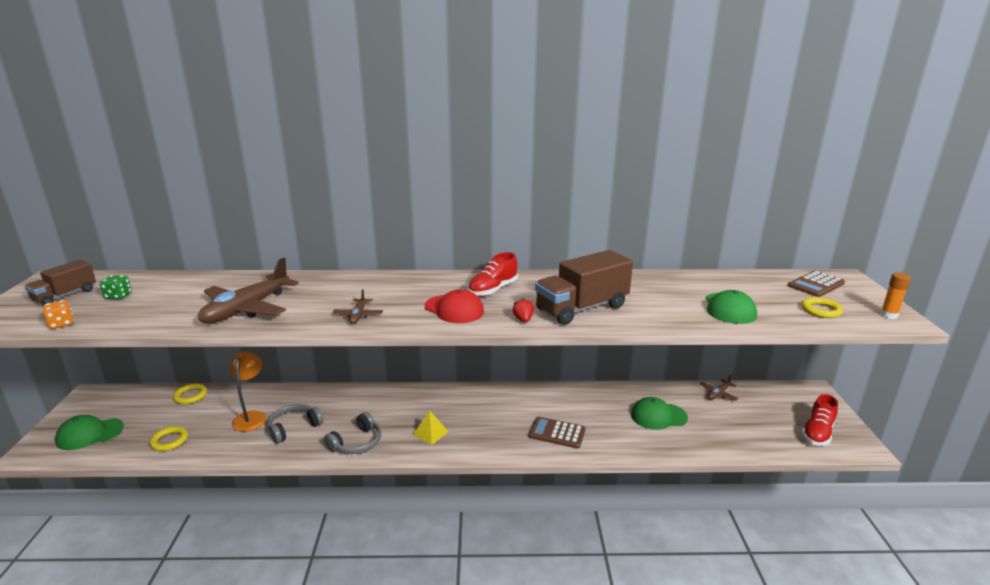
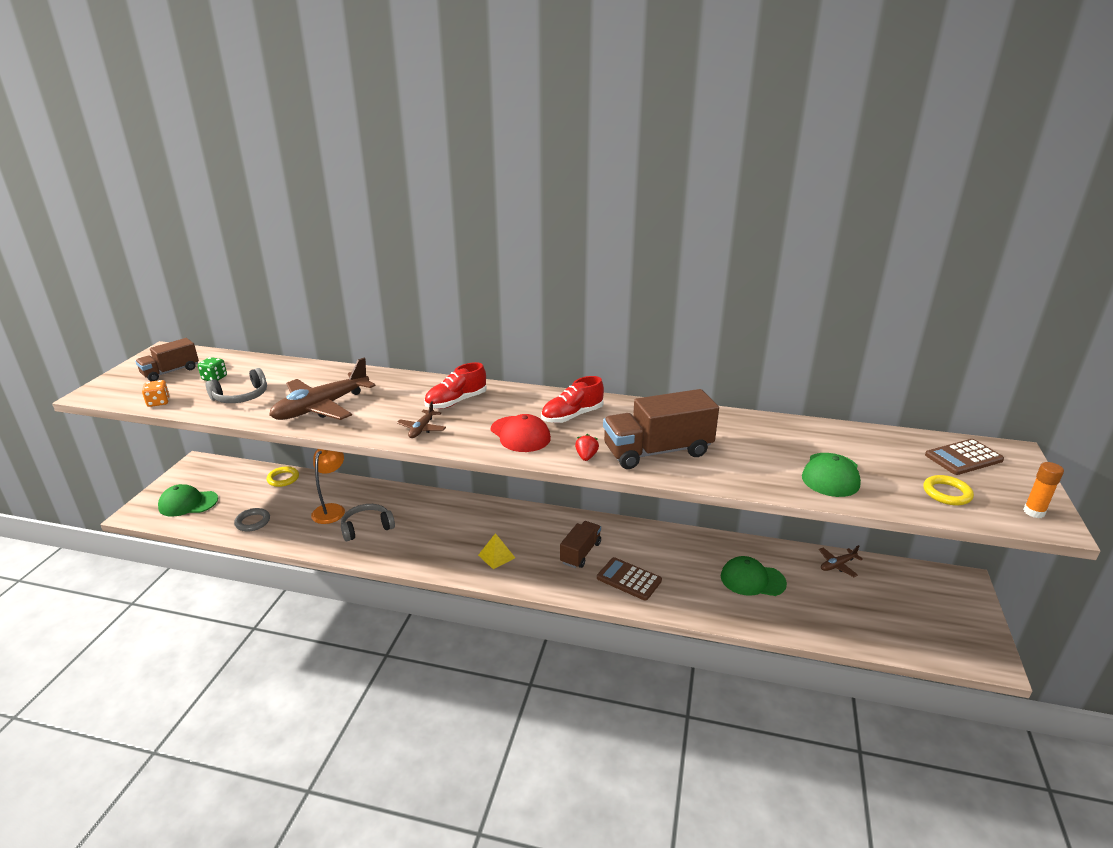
camera: 15 degrees right, 5 degrees up
(169, 441) = (253, 522): yellow ring -> grey ring
(357, 443) = (421, 554): grey headphones -> grey headphones (241, 396)
(506, 418) = (580, 553): none -> brown truck
(817, 433) = (940, 634): red shoe -> red shoe (456, 402)

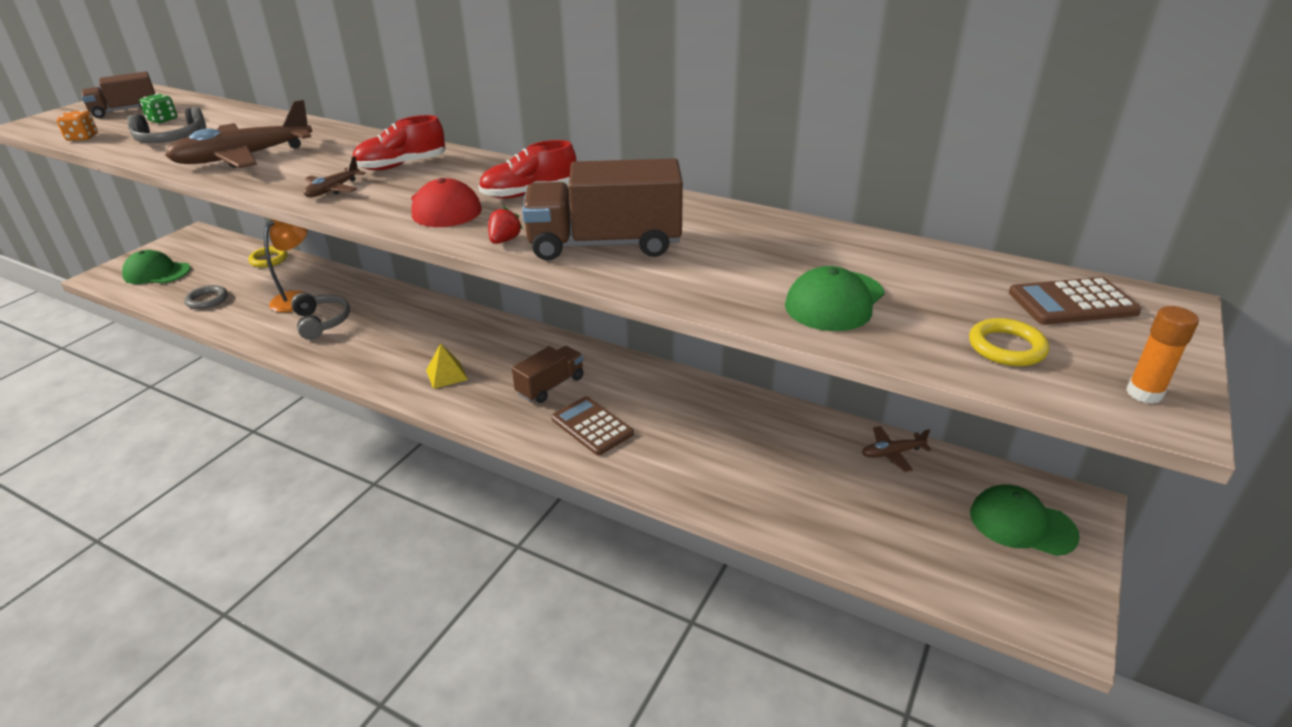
camera: 15 degrees right, 5 degrees up
(367, 527) = (322, 322): grey headphones -> grey headphones turned 75 degrees clockwise
(752, 580) = (757, 453): green cap -> green cap (1022, 524)

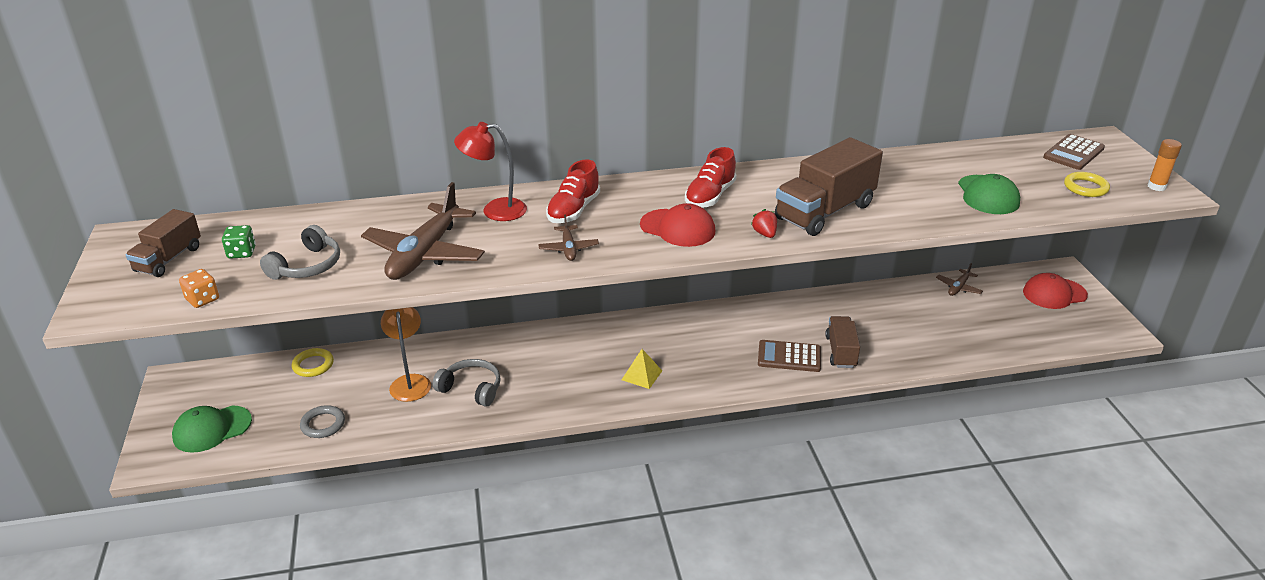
camera: 40 degrees left, 0 degrees up
(352, 146) = (495, 210): none -> red lamp
(550, 386) = (723, 346): brown truck -> brown truck (841, 352)
(1022, 524) = (1054, 293): green cap -> red cap

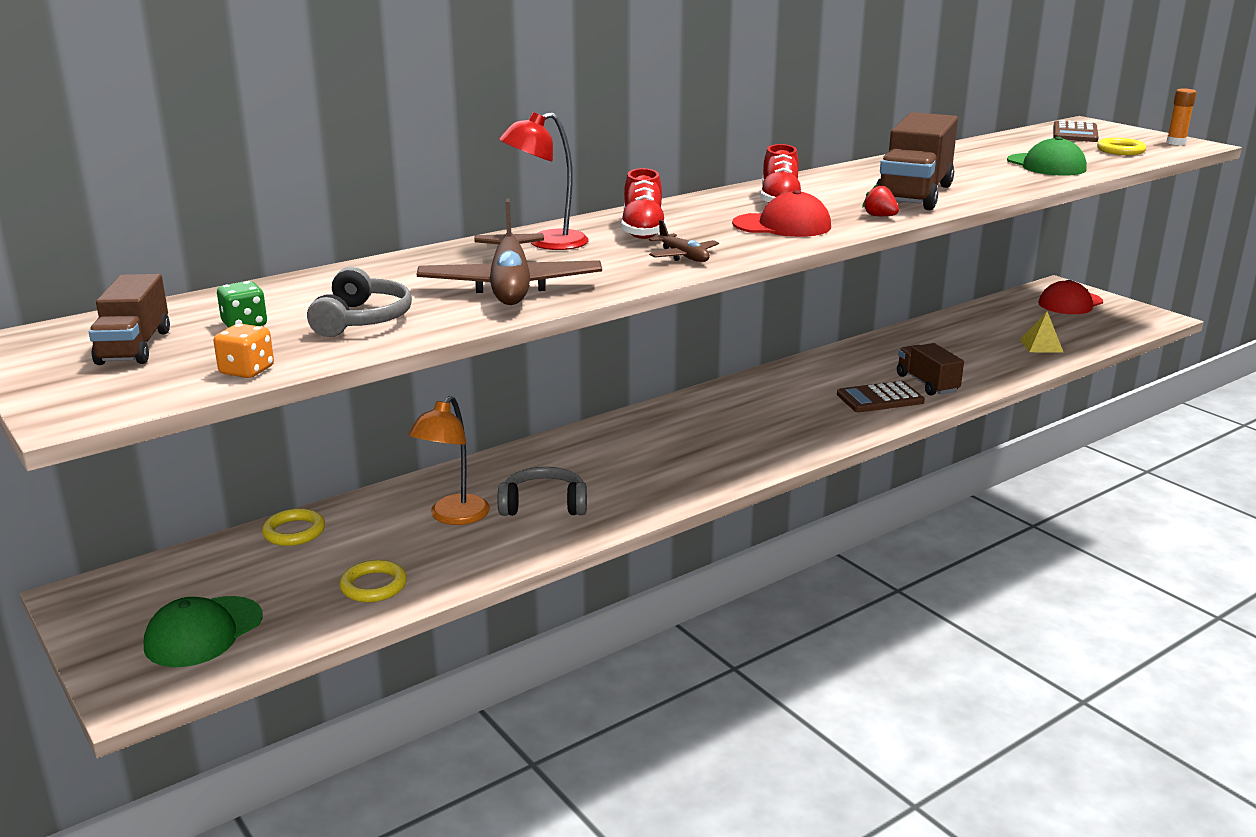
camera: 25 degrees left, 10 degrees down
(323, 424) = (373, 586): grey ring -> yellow ring
(410, 382) = (453, 517): orange lamp -> orange lamp turned 120 degrees counterclockwise
(641, 375) = (738, 447): yellow pyramid -> yellow pyramid (1041, 345)
(958, 287) = (980, 314): brown plane -> none

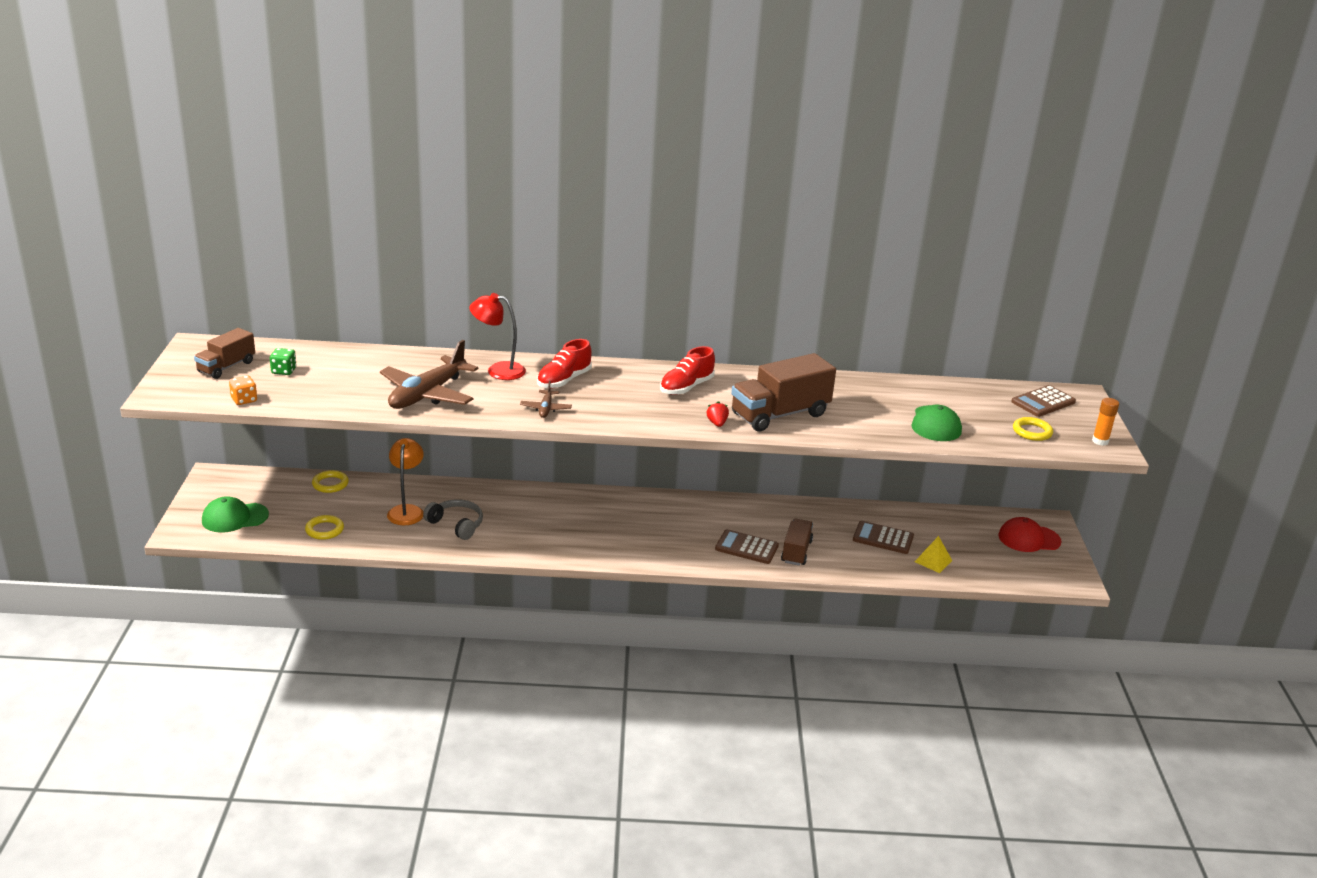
camera: 35 degrees right, 5 degrees up
(362, 320) = (331, 389): grey headphones -> none
(453, 517) = (406, 510): orange lamp -> orange lamp turned 120 degrees clockwise
(782, 225) = (645, 407): red cap -> none
(971, 345) = (883, 538): none -> brown calculator

